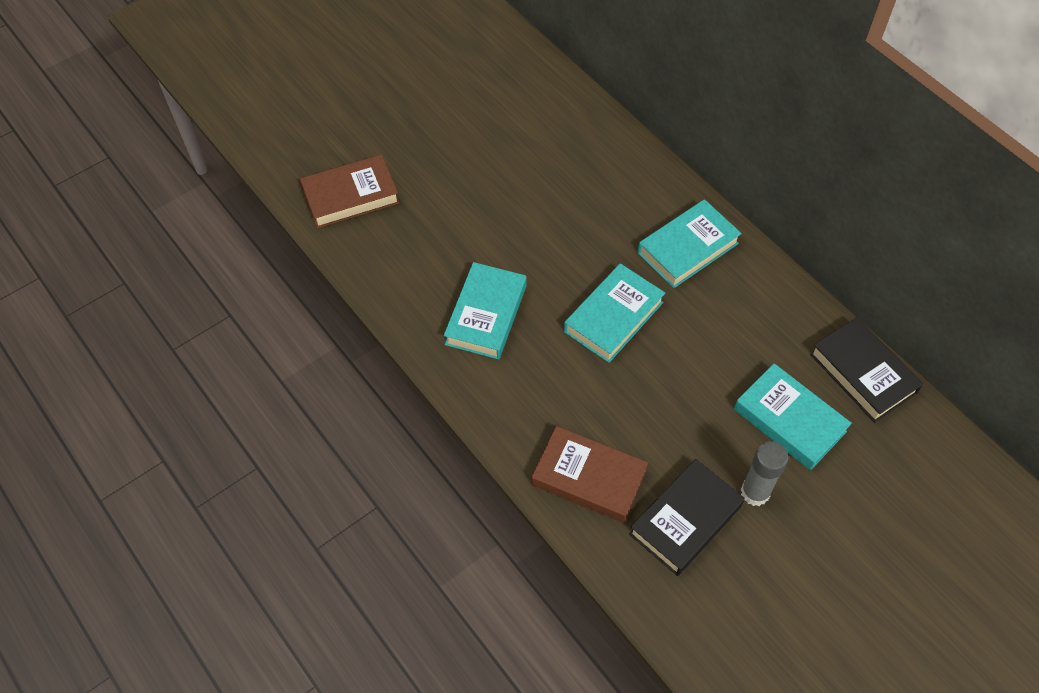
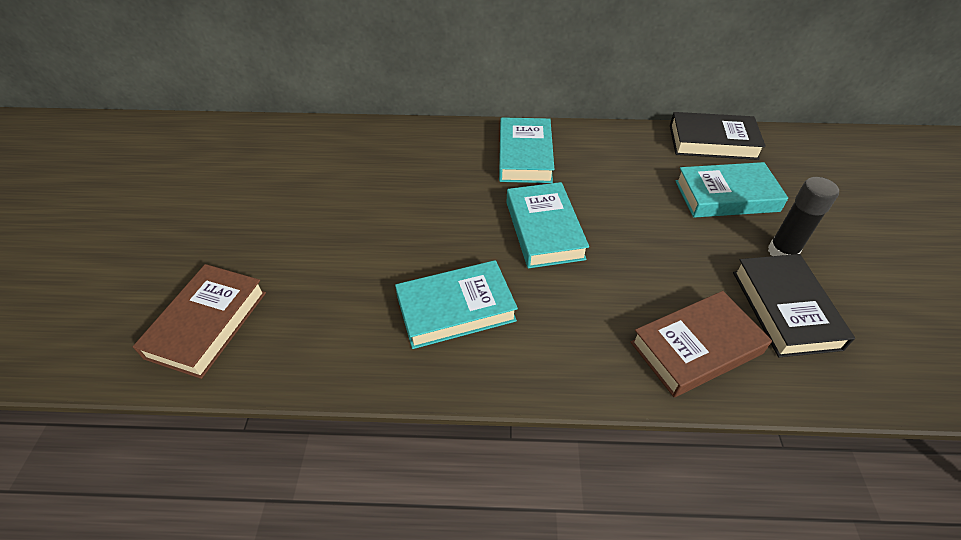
camera: 50 degrees left, 10 degrees down
(486, 315) = (456, 309): turquoise book -> turquoise book turned 75 degrees counterclockwise
(755, 492) = (782, 252): grey glue stick -> black glue stick

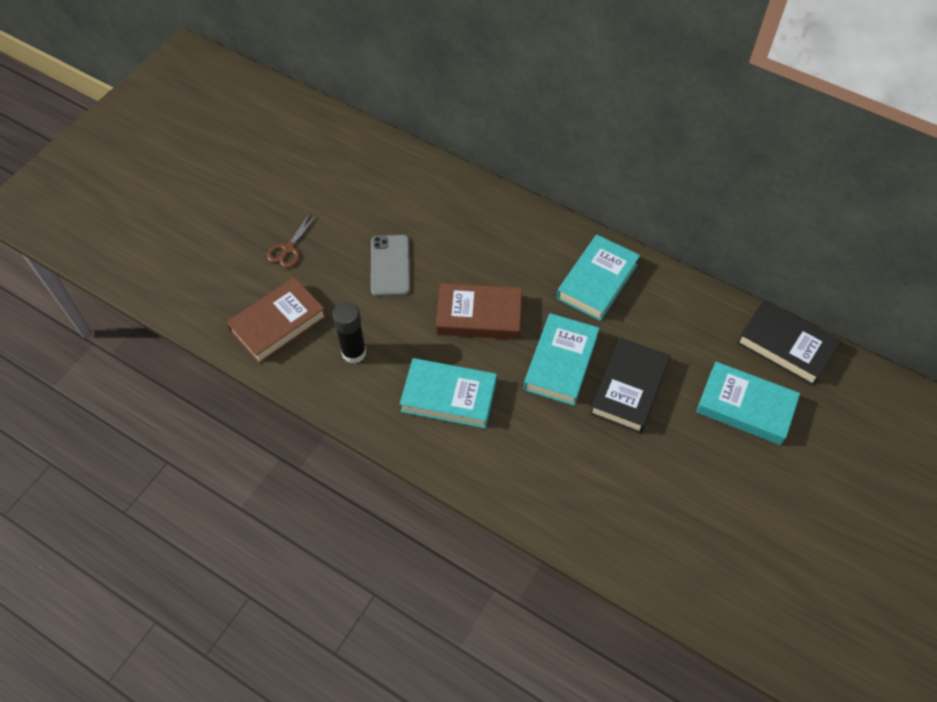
camera: 30 degrees right, 10 degrees up
(185, 246) = (289, 249): none -> brown scissors
(313, 218) = (390, 266): none -> grey phone
(696, 348) = (601, 516): brown book -> brown book (479, 316)
(782, 252) = (745, 480): black glue stick -> black glue stick (354, 353)
(785, 309) = (699, 525): black book -> black book (629, 389)

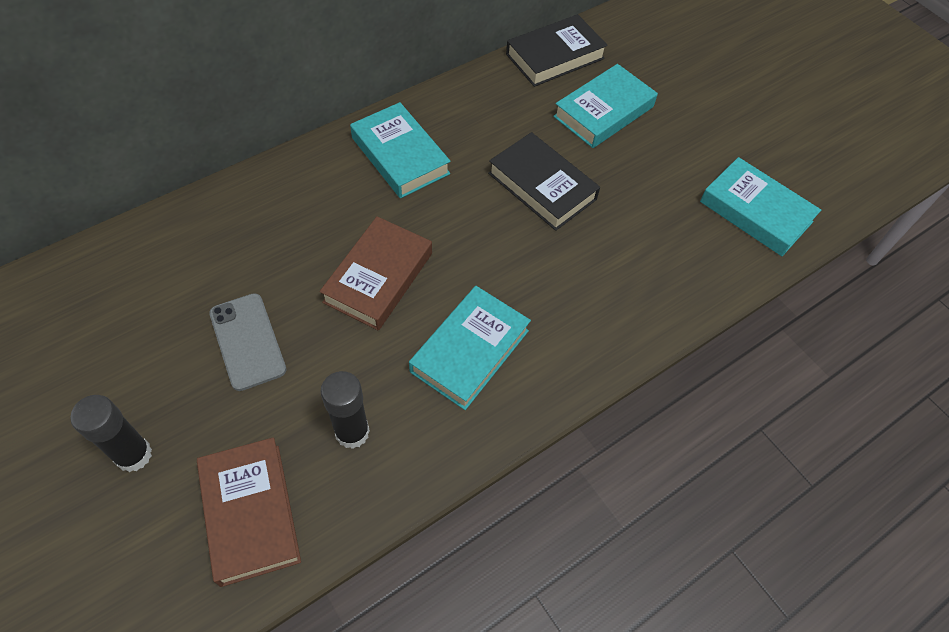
camera: 70 degrees left, 0 degrees up
(289, 249) = (133, 455): brown scissors -> black glue stick
(390, 266) = (247, 341): grey phone -> grey phone turned 45 degrees clockwise
(560, 362) = (482, 229): turquoise book -> turquoise book (755, 212)

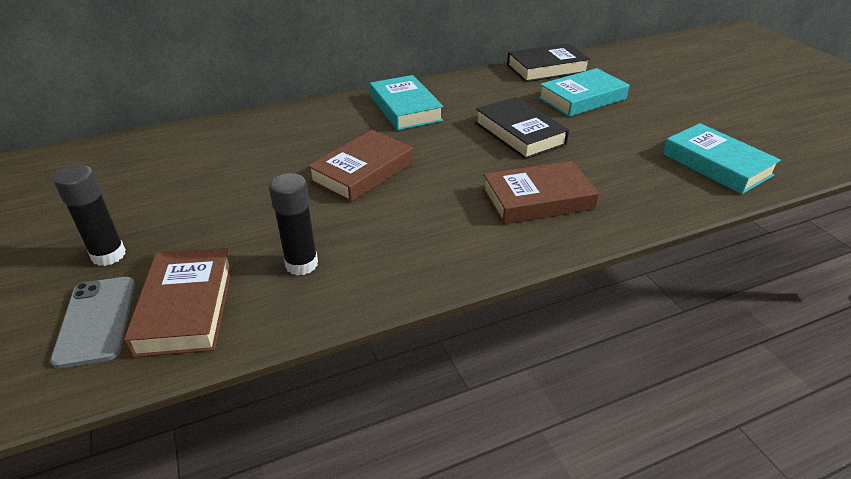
camera: 15 degrees right, 20 degrees down
(247, 341) = (238, 197): grey phone -> grey phone (96, 320)
(469, 351) = (427, 224): turquoise book -> none
(578, 295) = (538, 199): none -> brown book

